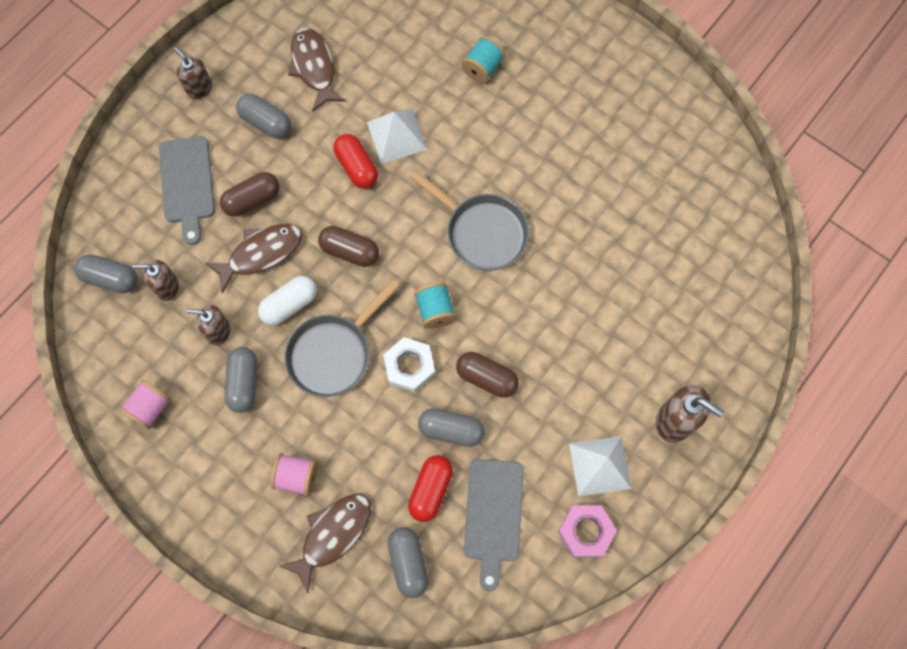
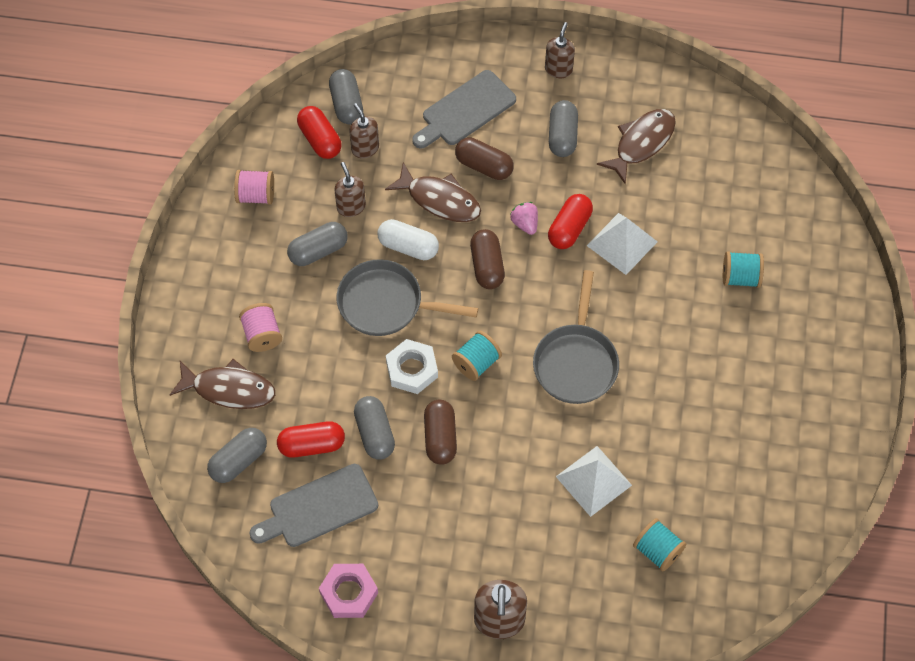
camera: 60 degrees right, 10 degrees down
(131, 321) = (320, 140): none -> red capsule
(329, 199) = (525, 223): none -> pink strawberry
(600, 466) = (416, 575): white pyramid -> white pyramid (593, 480)
(680, 266) = (657, 551): none -> turquoise spool

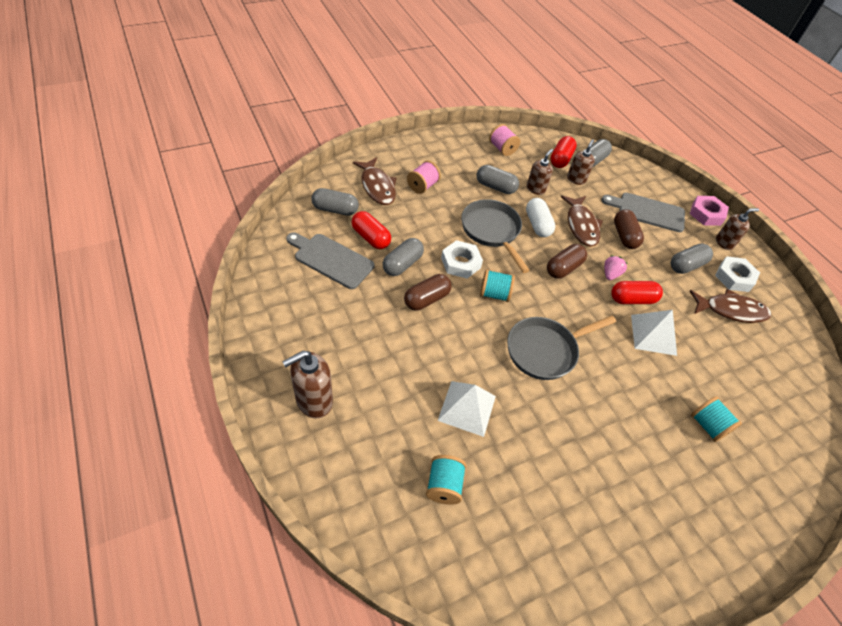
camera: 50 degrees right, 10 degrees down
(349, 593) = (281, 301): pink nut -> pink nut (706, 214)
(606, 102) = (734, 277): none -> white nut

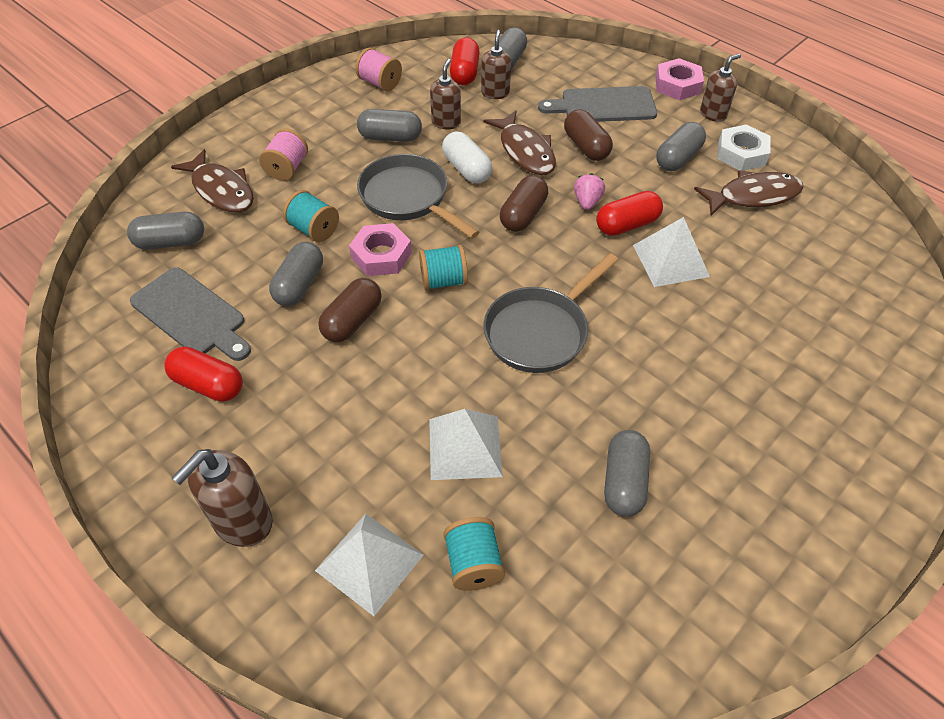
camera: 15 degrees left, 0 degrees up
(331, 259) = (191, 314): grey cutting board -> grey cutting board turned 150 degrees counterclockwise
(371, 238) = (239, 264): red capsule -> red capsule (208, 384)
(380, 458) = (369, 563): none -> white pyramid
(460, 263) = (381, 255): white nut -> pink nut
(562, 472) = (624, 482): none -> grey capsule
(708, 425) = (780, 351): turquoise spool -> turquoise spool (314, 230)

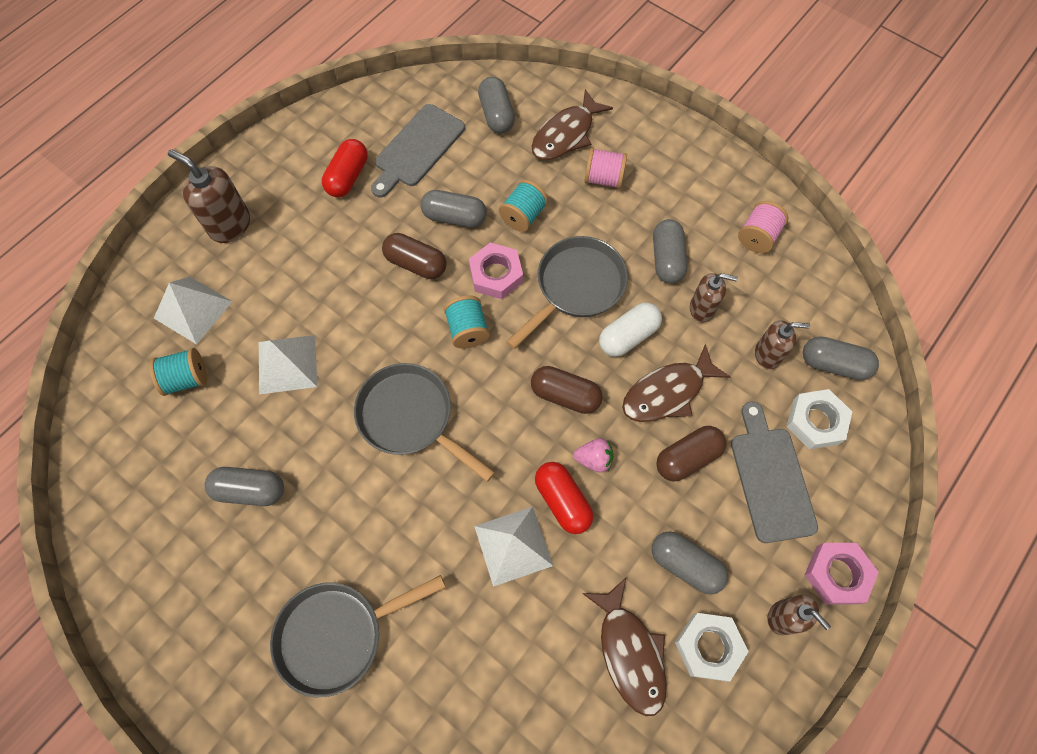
camera: 85 degrees right, 15 degrees up
(464, 73) = (798, 319): red capsule -> none
(556, 77) = (816, 422): none -> white nut
(772, 397) = (337, 635): none -> grey pan

